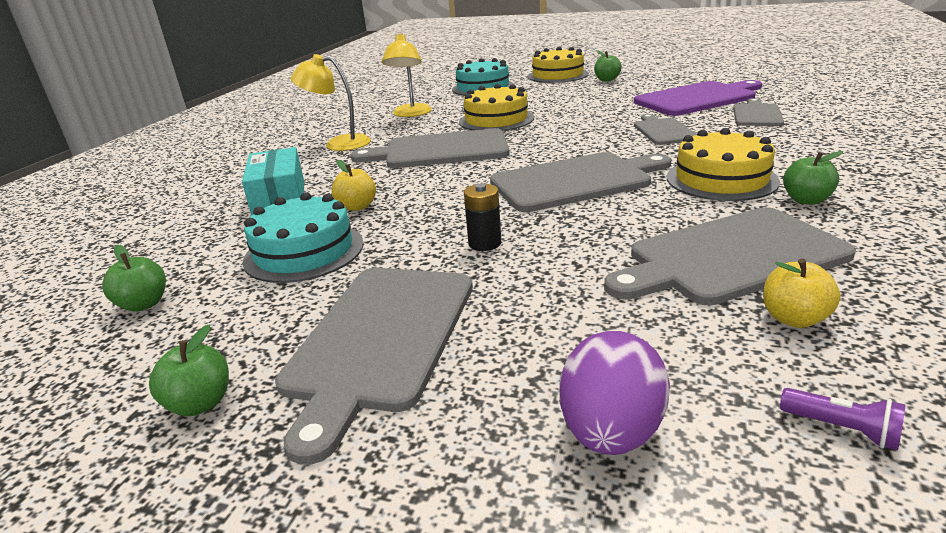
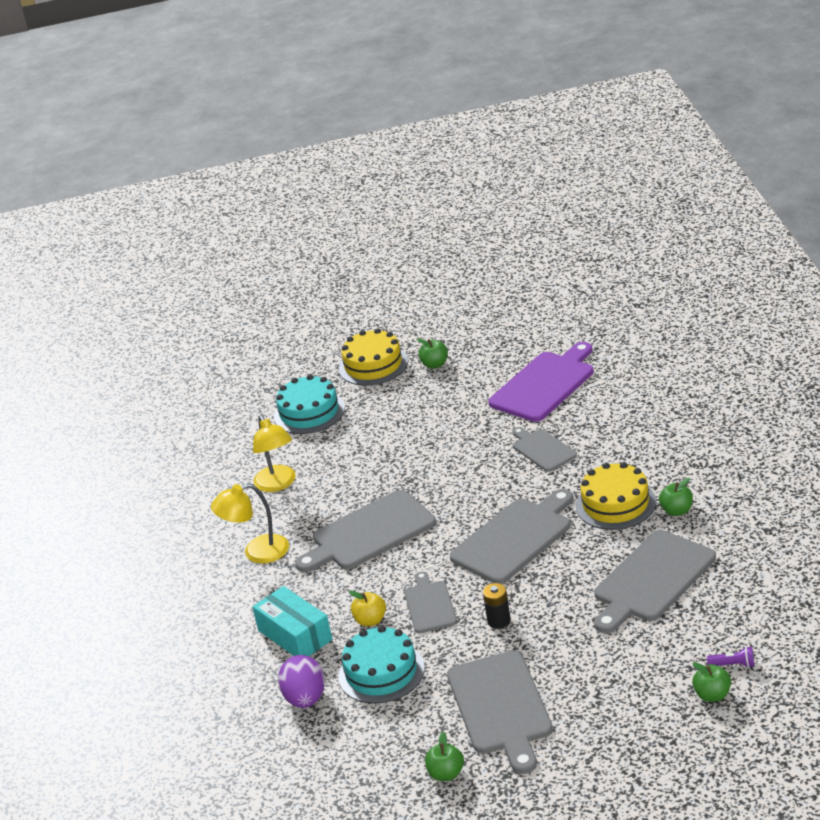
camera: 25 degrees left, 5 degrees up
(144, 304) = (325, 747): green apple -> green apple (712, 695)
(496, 120) = (378, 471): yellow cake -> none
(610, 431) = (645, 704): purple egg -> purple egg (305, 699)
(757, 114) = (606, 402): grey cutting board -> grey cutting board (429, 605)
(793, 318) = (698, 613): yellow apple -> none

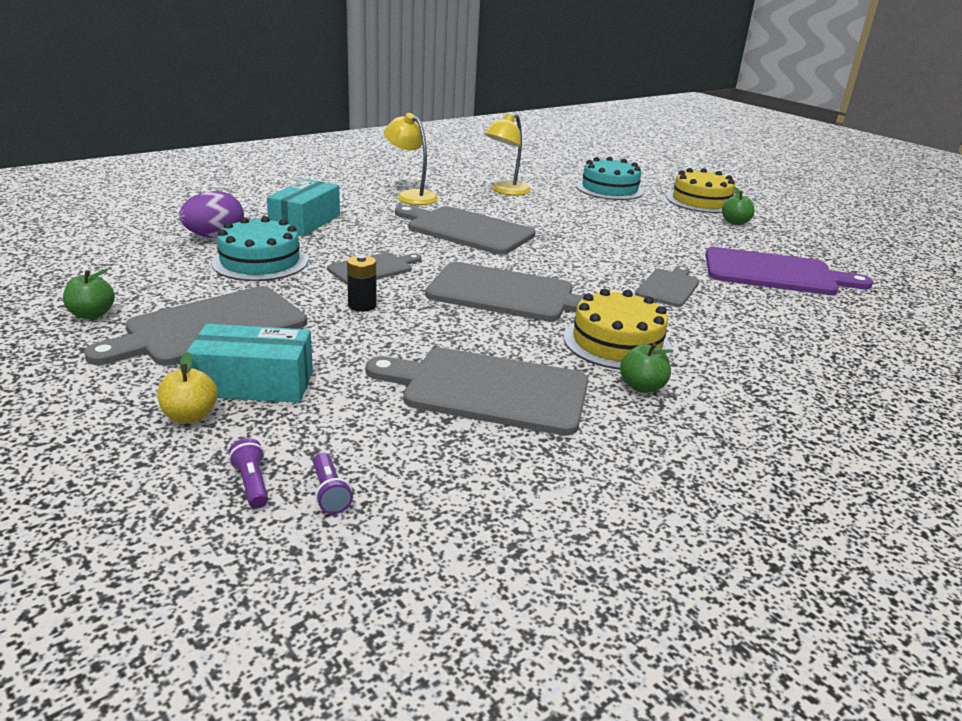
camera: 55 degrees right, 5 degrees down
(370, 620) = (338, 247): yellow apple -> yellow apple (190, 416)
(597, 688) = (254, 384): none -> turquoise box
(712, 695) = (252, 484): green apple -> purple flashlight

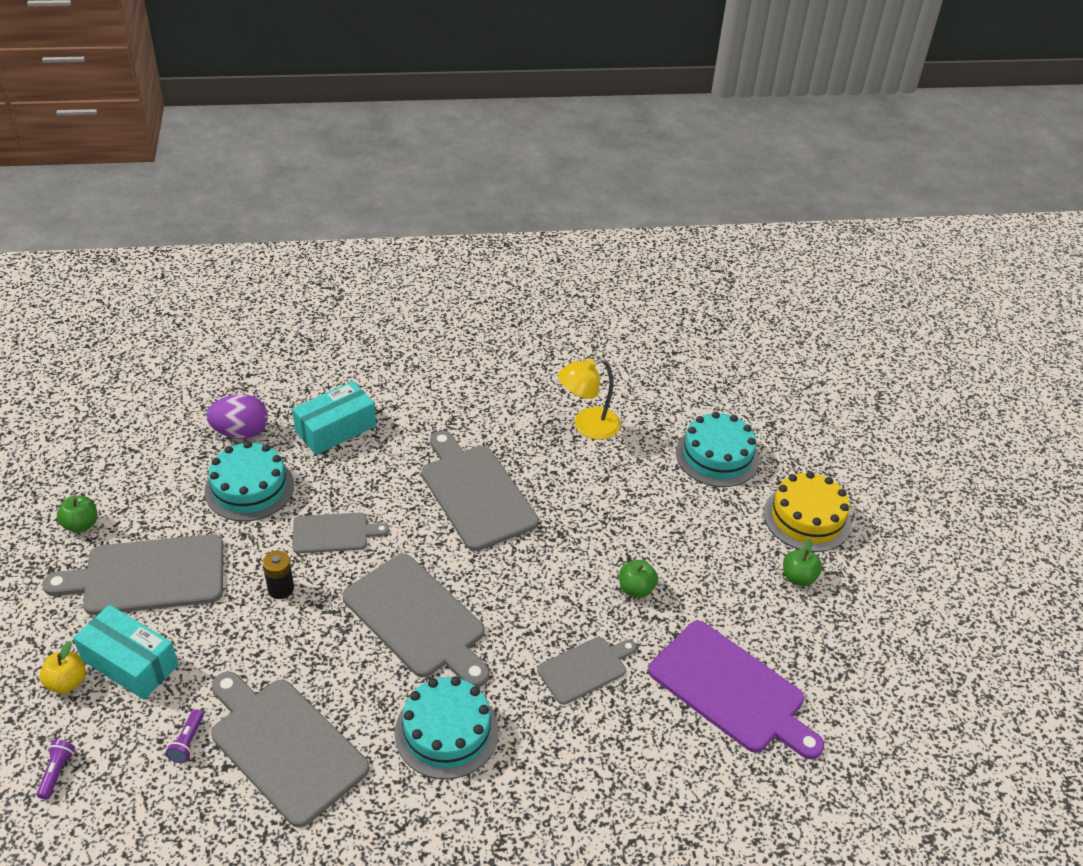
camera: 30 degrees right, 15 degrees up
(329, 493) = (94, 805): purple flashlight -> purple flashlight (187, 742)
(411, 196) = (476, 407): yellow lamp -> none
(617, 342) = (446, 732): yellow cake -> turquoise cake
(642, 387) = (408, 799): green apple -> green apple (636, 589)

